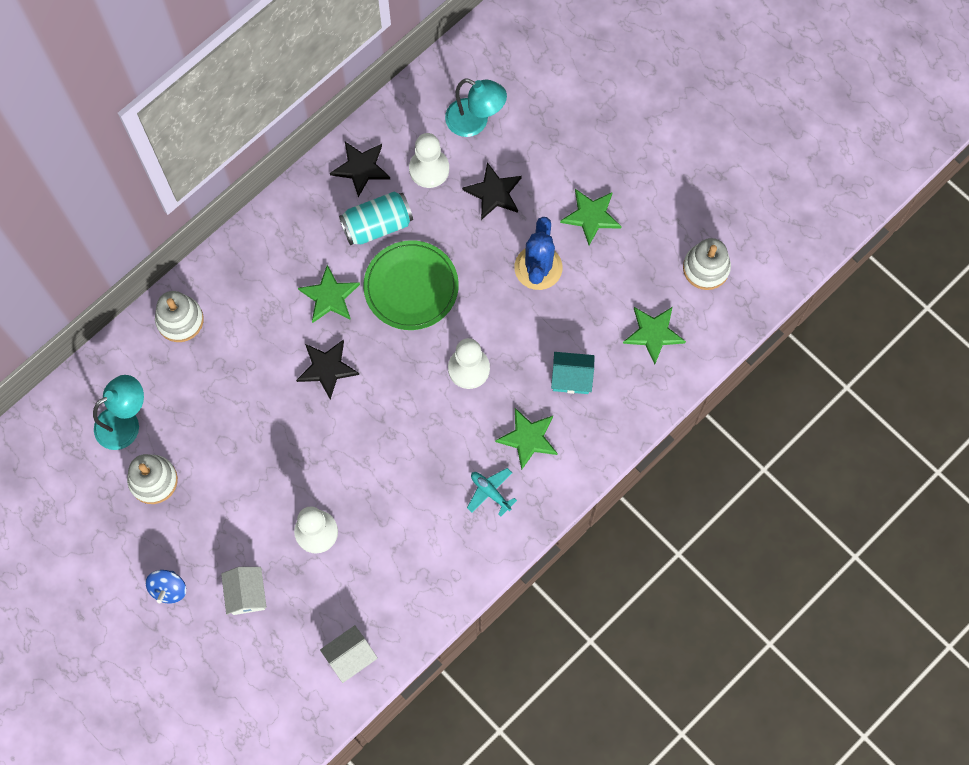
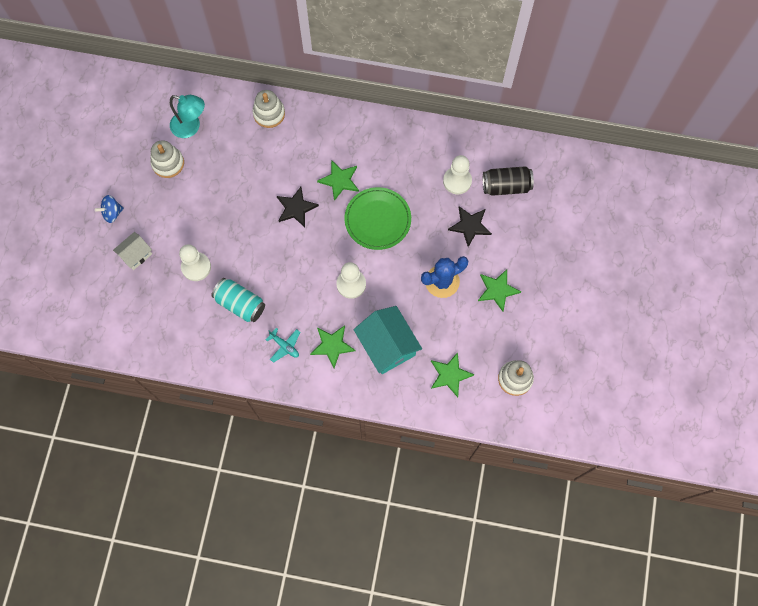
camera: 55 degrees right, 0 degrees up
(350, 656) = (136, 334): white house -> none
(361, 168) = (429, 145): black star -> none
(377, 225) = (401, 176): turquoise can -> turquoise can (240, 304)
(475, 122) = (506, 186): turquoise lamp -> black can
(490, 492) = (284, 346): turquoise plane -> turquoise plane turned 120 degrees clockwise
(571, 378) = (387, 345): turquoise house -> turquoise house, size x1.76

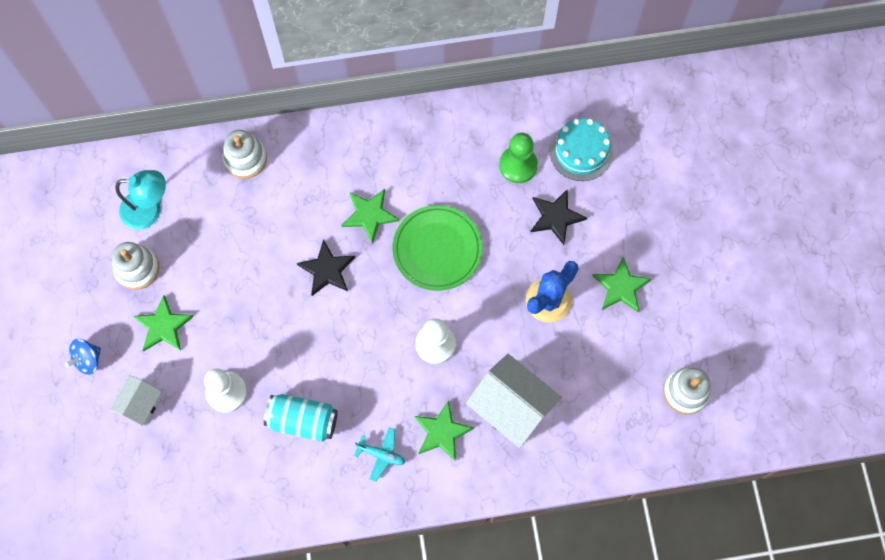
camera: 20 degrees left, 0 degrees up
(387, 345) = (511, 407): turquoise house -> white house
(450, 375) = (604, 416): green star -> green star (163, 326)
(457, 181) = (518, 165): white pawn -> green pawn
(506, 186) = (581, 151): black can -> turquoise cake

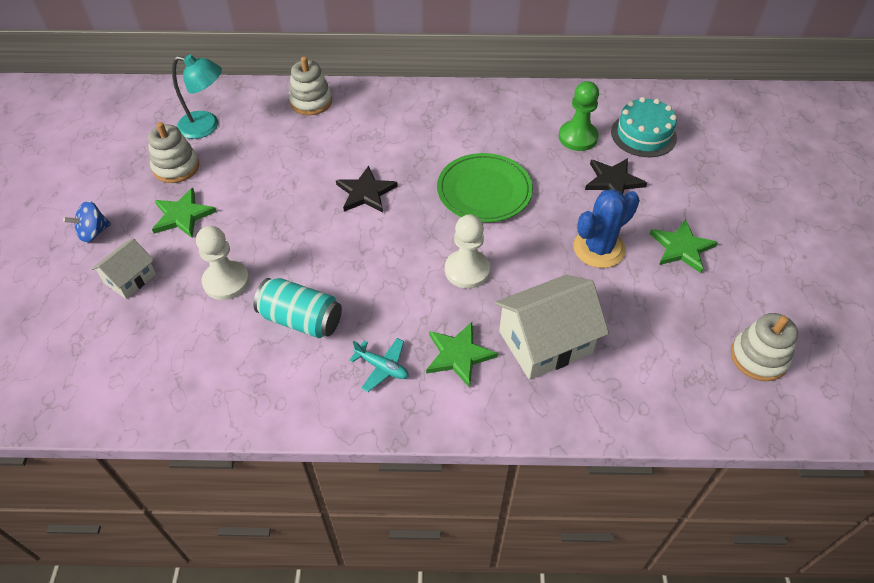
camera: 10 degrees right, 20 degrees down
(369, 215) = (420, 156): green star -> none
(511, 407) = (545, 342): white house -> white house turned 75 degrees counterclockwise

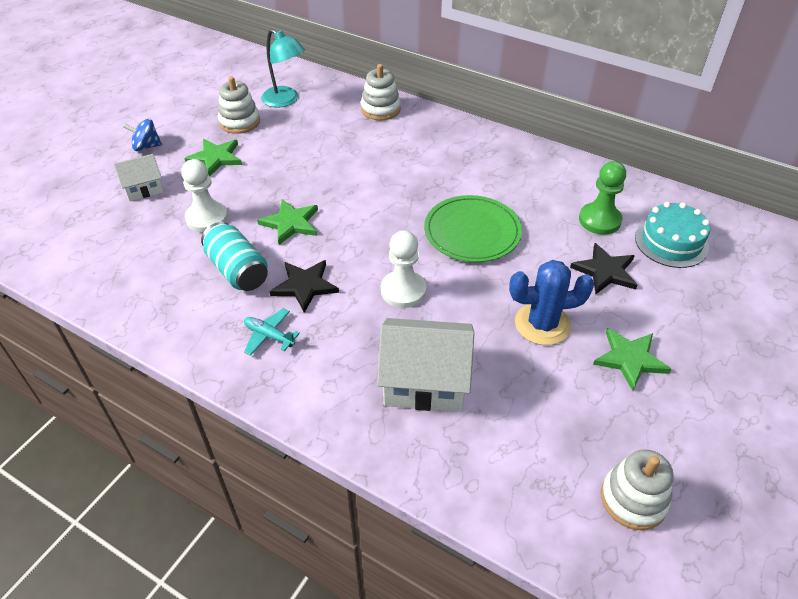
camera: 30 degrees right, 5 degrees down
(366, 192) = (368, 194): black star -> black star (305, 286)
(382, 367) = (269, 336): turquoise plane -> turquoise plane turned 150 degrees clockwise
(458, 355) = (339, 356): green star -> green star (290, 223)

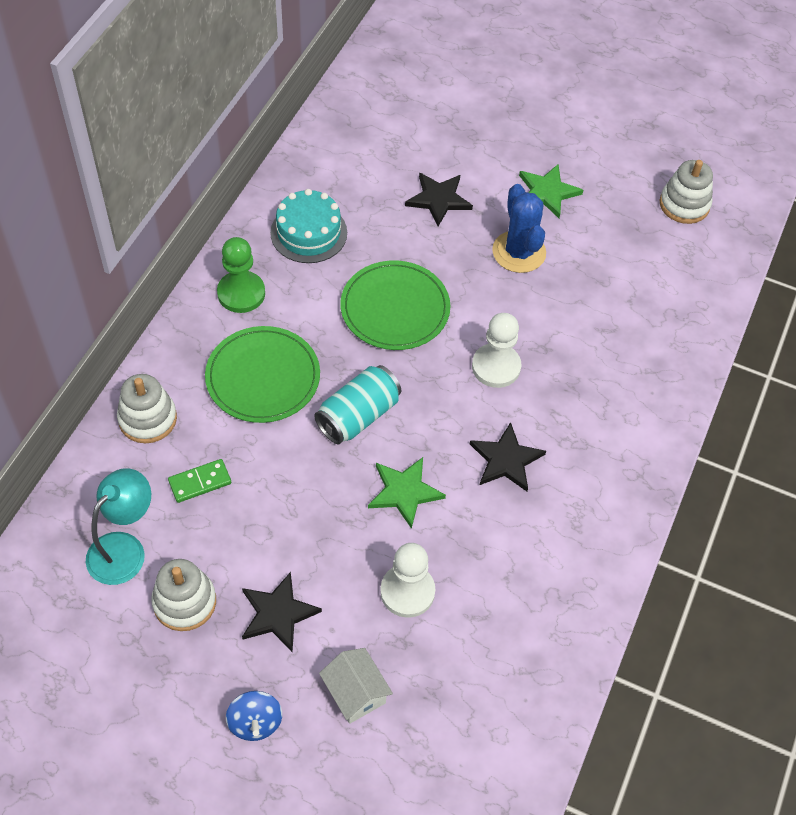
camera: 100 degrees left, 10 degrees up
(216, 158) = (278, 613): green star -> black star
(237, 270) = (494, 534): turquoise can -> turquoise can (358, 416)
(269, 336) = (583, 481): turquoise plane -> none
(325, 129) = (200, 482): none -> green domino
(408, 158) = (263, 377): none -> green plate
(425, 381) = (608, 342): white house -> none
(599, 220) = (361, 197): green pawn -> green pawn (241, 293)
(671, 242) = (388, 144): turquoise cake -> turquoise cake (308, 233)

